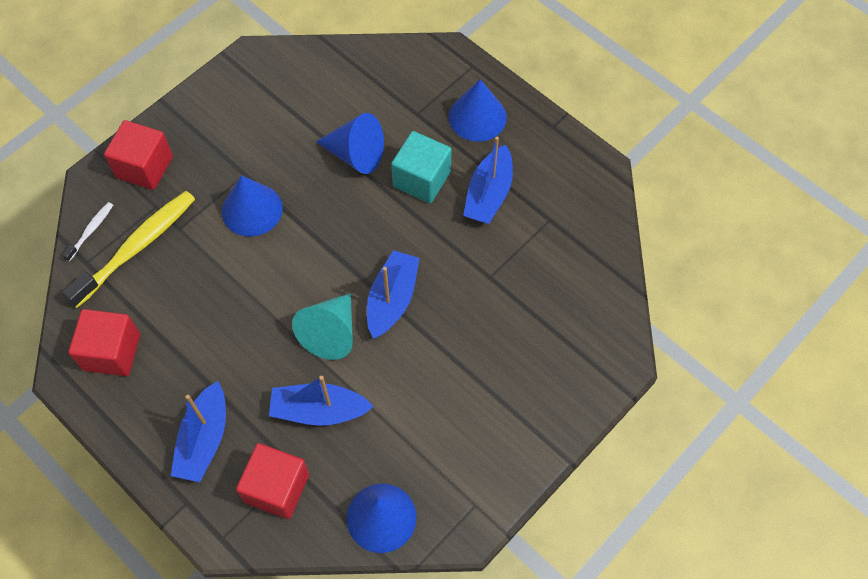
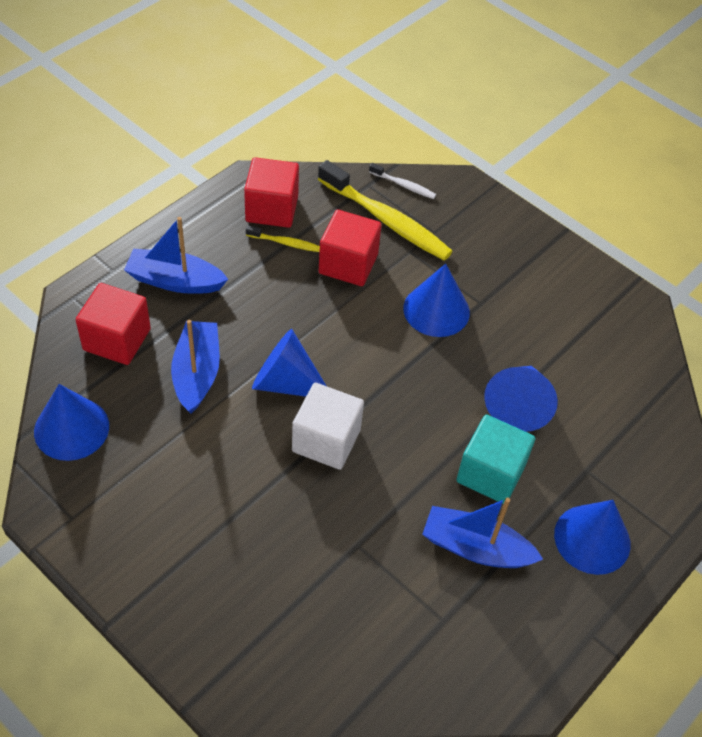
camera: 85 degrees right, 10 degrees down
(144, 167) = (481, 220): red cube -> red cube (348, 264)
(160, 338) = (285, 243): none -> yellow toothbrush
(331, 333) = (286, 382): turquoise cone -> blue cone
(392, 299) = (326, 440): blue boat -> white cube

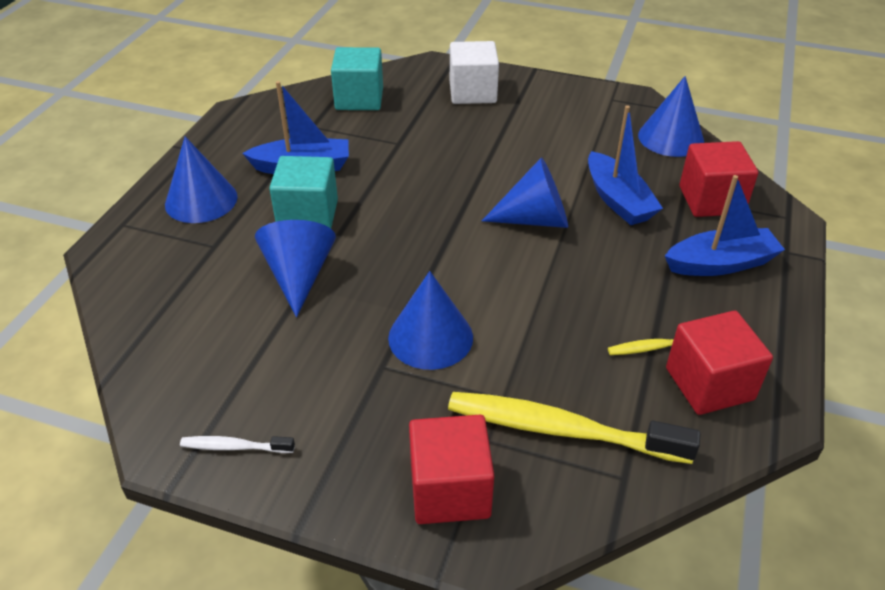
camera: 160 degrees right, 10 degrees down
(326, 440) = (467, 192): white cube -> white cube (472, 92)
(348, 264) = (564, 351): red cube -> red cube (450, 490)
(366, 654) = (359, 99): none -> turquoise cube
(404, 185) = (575, 499): white toothbrush -> white toothbrush (234, 447)

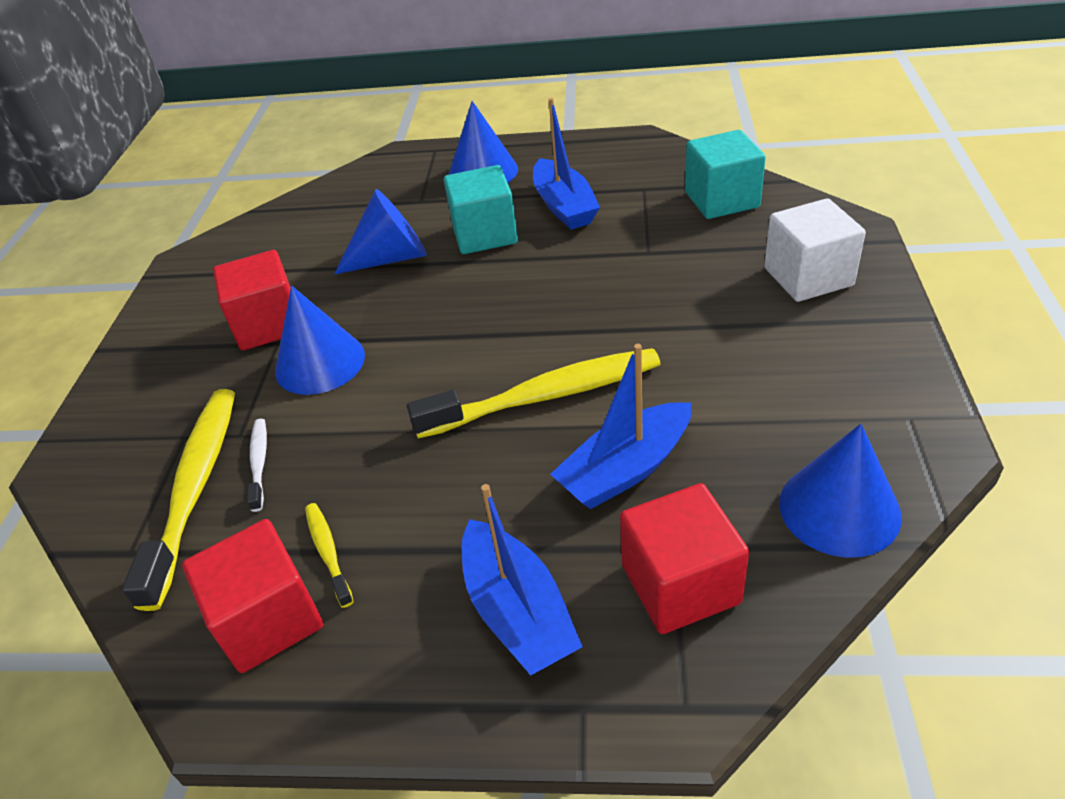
camera: 80 degrees right, 0 degrees up
(234, 447) = (182, 292): white toothbrush -> white toothbrush (259, 463)
(450, 490) = (126, 424): red cube -> red cube (268, 324)
(535, 219) = (546, 396): blue cone -> yellow toothbrush

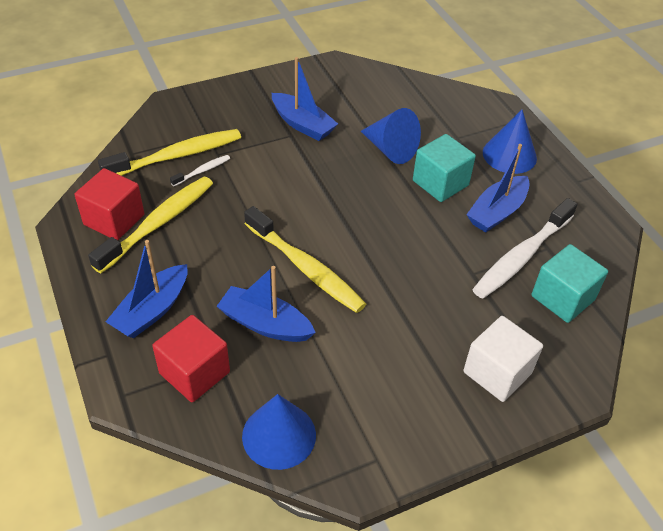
camera: 55 degrees right, 5 degrees up
(268, 324) = (302, 124): red cube -> blue boat
(320, 362) = (284, 160): blue cone -> none
(328, 552) = (159, 223): yellow toothbrush -> yellow toothbrush, size x2.17
(644, 209) = (521, 256): none -> white toothbrush

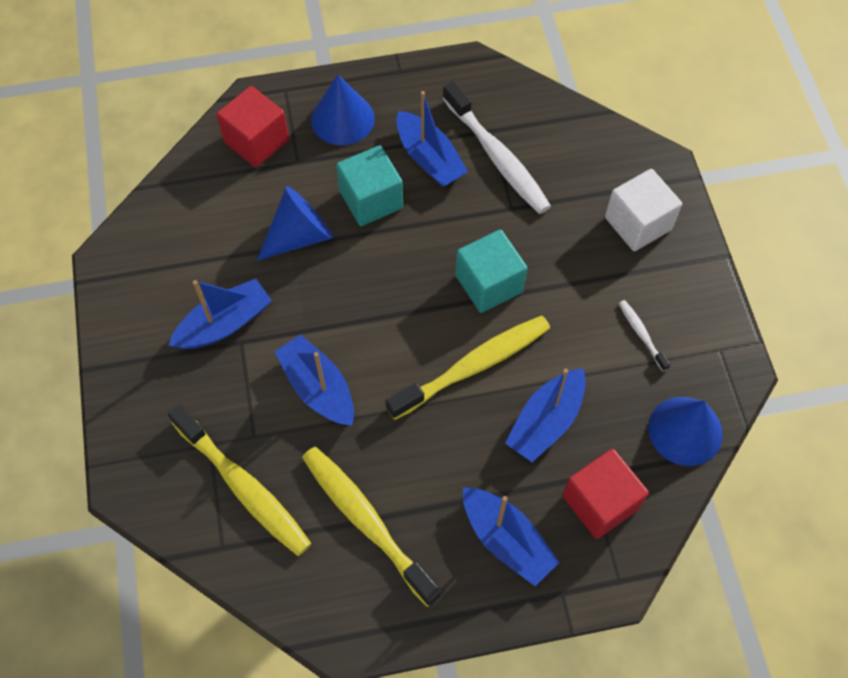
camera: 75 degrees left, 15 degrees up
(114, 220) = (347, 576): red cube -> red cube (256, 141)
(177, 156) = (244, 487): yellow toothbrush -> yellow toothbrush turned 150 degrees clockwise
(202, 171) = (282, 458): white toothbrush -> white toothbrush (641, 334)
(263, 180) = (318, 388): none -> blue boat
(562, 298) = (558, 140): turquoise cube -> turquoise cube (489, 284)

